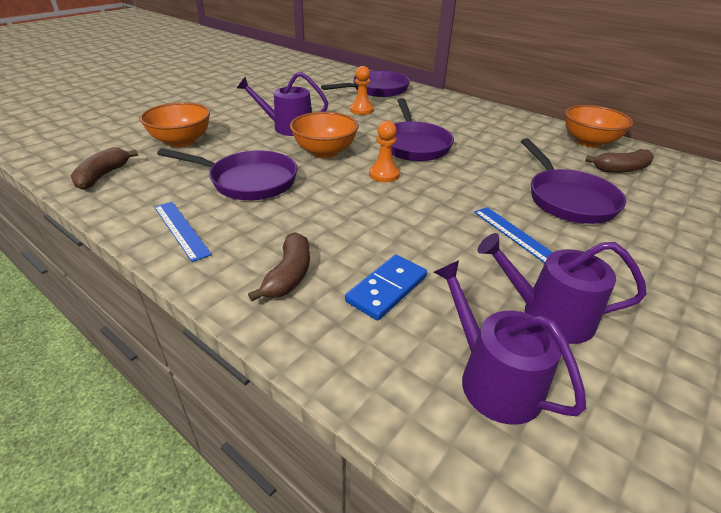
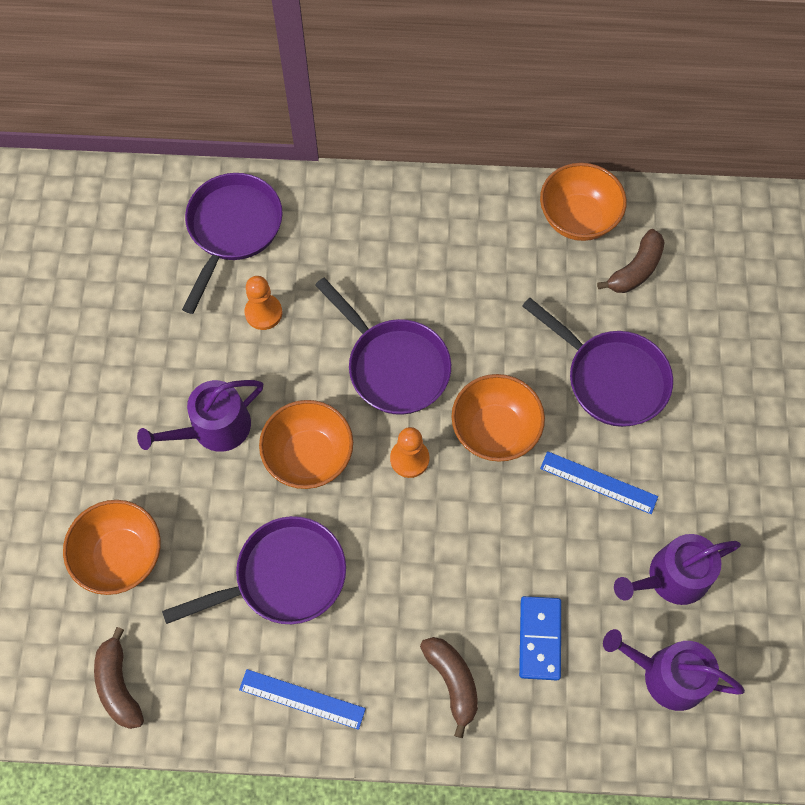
camera: 35 degrees left, 30 degrees up
(455, 186) = (495, 430): none -> orange bowl

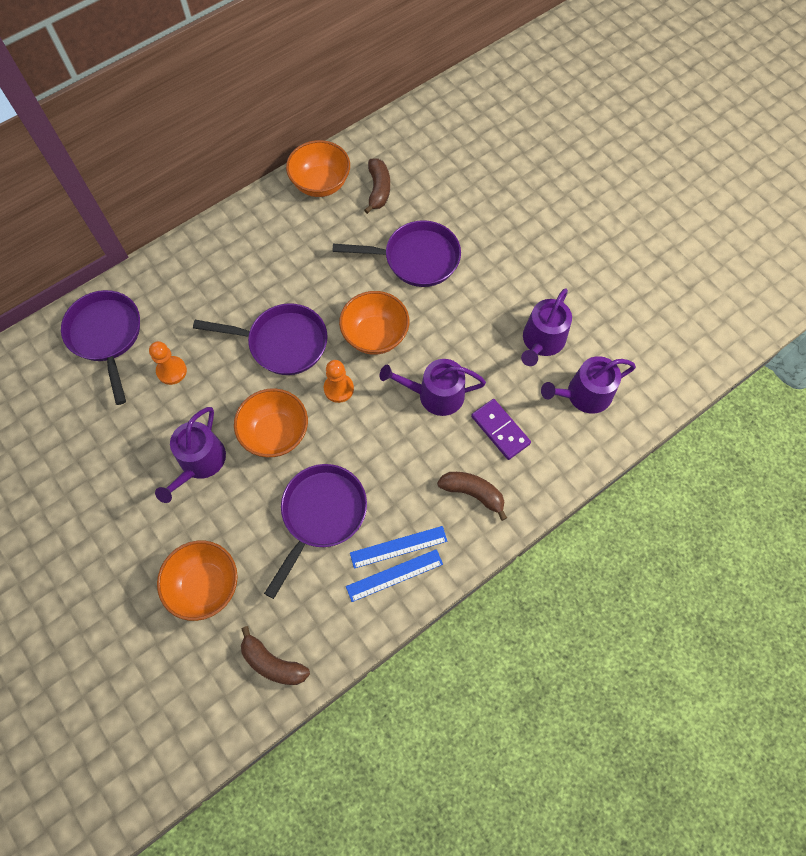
camera: 40 degrees left, 0 degrees up
(503, 544) = (435, 394): none -> purple watering can
(539, 638) = (500, 430): blue domino -> purple domino
(598, 482) = (458, 320): blue ruler -> blue ruler (398, 546)

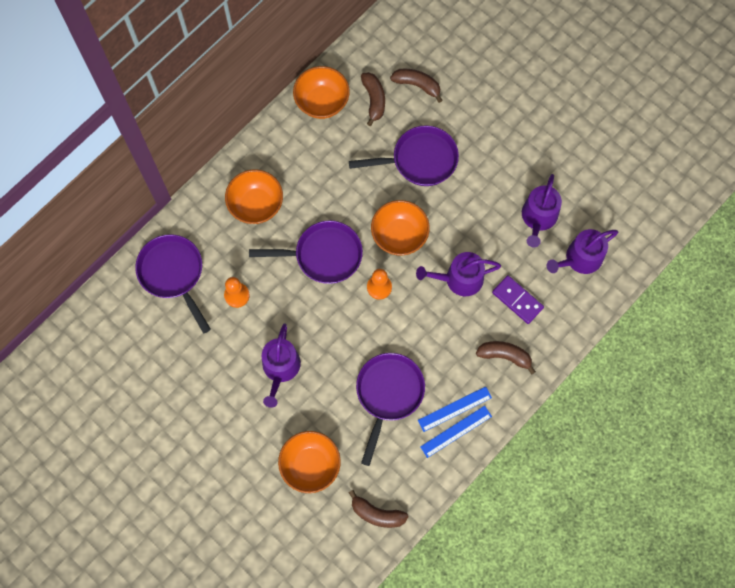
camera: 10 degrees left, 5 degrees up
(275, 433) = (336, 334): orange bowl -> orange bowl (256, 205)
(430, 182) = (417, 85): none -> brown banana

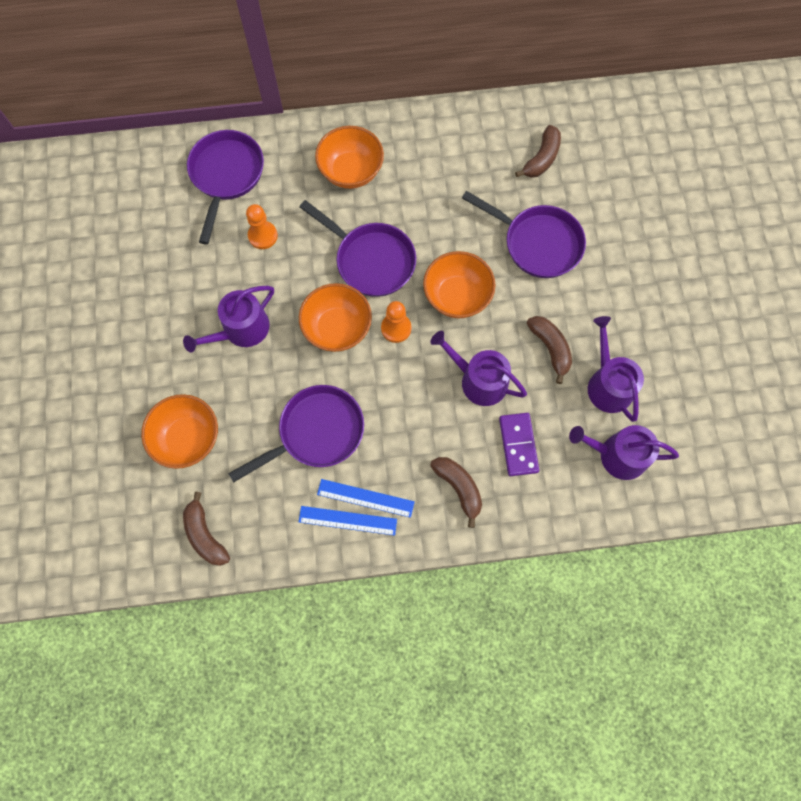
camera: 40 degrees right, 0 degrees up
(322, 102) = (491, 126): orange bowl -> orange bowl (337, 328)
(417, 85) = (595, 175): brown banana -> brown banana (550, 348)
(538, 218) = (608, 383): purple watering can -> purple watering can turned 105 degrees clockwise

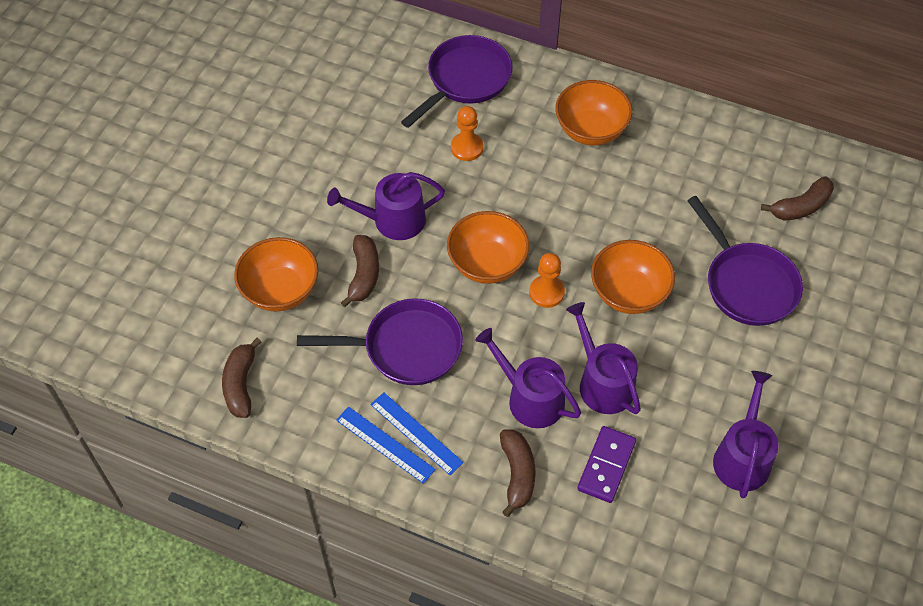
camera: 30 degrees right, 15 degrees down
(371, 260) = (560, 219): purple pan -> none
(550, 348) = (699, 390): brown banana -> brown banana (364, 275)
(617, 455) = (709, 532): purple watering can -> purple watering can (530, 398)

